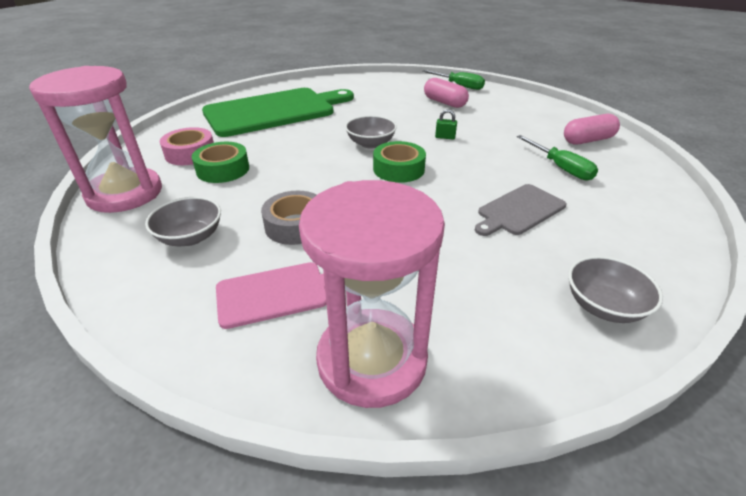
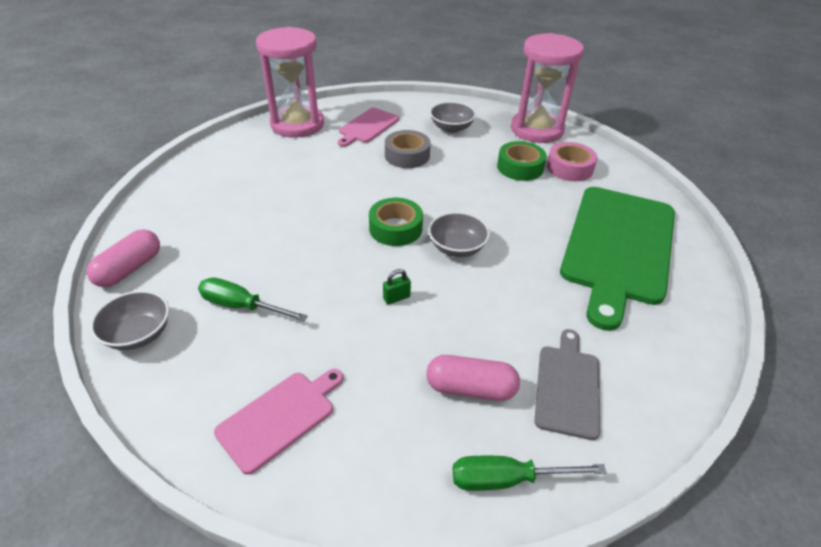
camera: 140 degrees right, 5 degrees up
(519, 211) = (264, 230): grey cutting board -> grey cutting board (567, 386)
(552, 122) = (279, 417): none -> pink cutting board
(587, 140) = (216, 389): pink capsule -> pink capsule (130, 269)
(603, 306) = (189, 185): grey bowl -> grey bowl (139, 334)

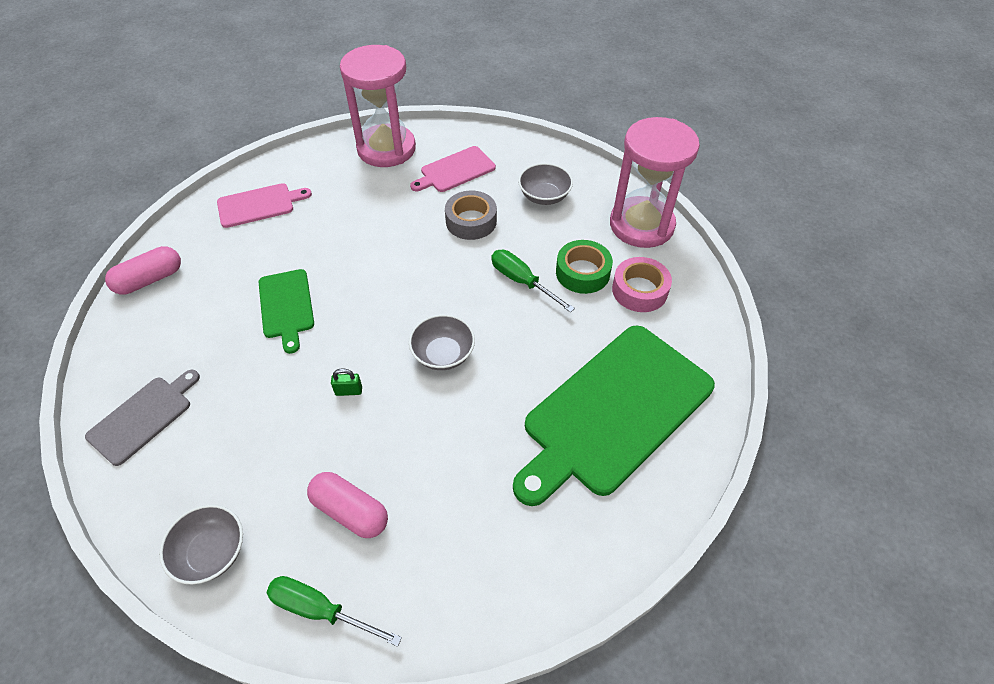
camera: 25 degrees right, 10 degrees up
(139, 334) = (123, 350): grey bowl -> grey bowl (211, 552)
(241, 306) = (214, 351): green screwdriver -> green screwdriver (522, 281)
(279, 417) = (181, 473): pink cutting board -> pink cutting board (259, 205)
(289, 252) = (286, 306): none -> green cutting board
(395, 228) = (399, 310): green tape -> none
(567, 386) = (438, 547): grey cutting board -> grey cutting board (143, 417)

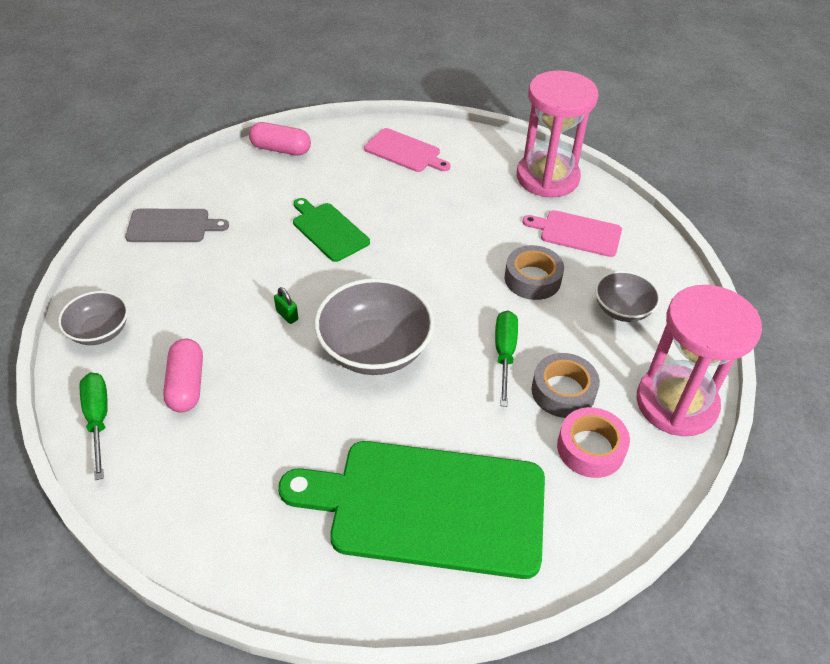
camera: 50 degrees right, 5 degrees down
(286, 306) = (328, 230): green cutting board -> green cutting board turned 105 degrees clockwise
(443, 354) = (375, 349): grey bowl -> grey bowl, size x1.73
(582, 272) = (563, 391): green tape -> grey tape

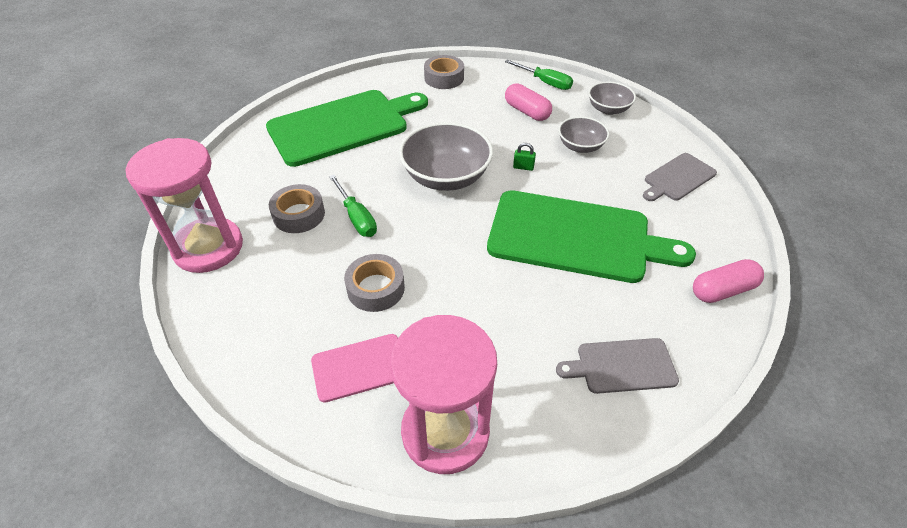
camera: 145 degrees right, 0 degrees up
(207, 522) = (444, 78): none -> grey tape
(328, 230) = (576, 237): green cutting board -> green cutting board, size x2.04
(405, 151) = (622, 366): pink cutting board -> grey cutting board
(590, 448) = (263, 191): pink tape -> none
(622, 309) = (280, 303): grey bowl -> grey bowl (580, 146)

